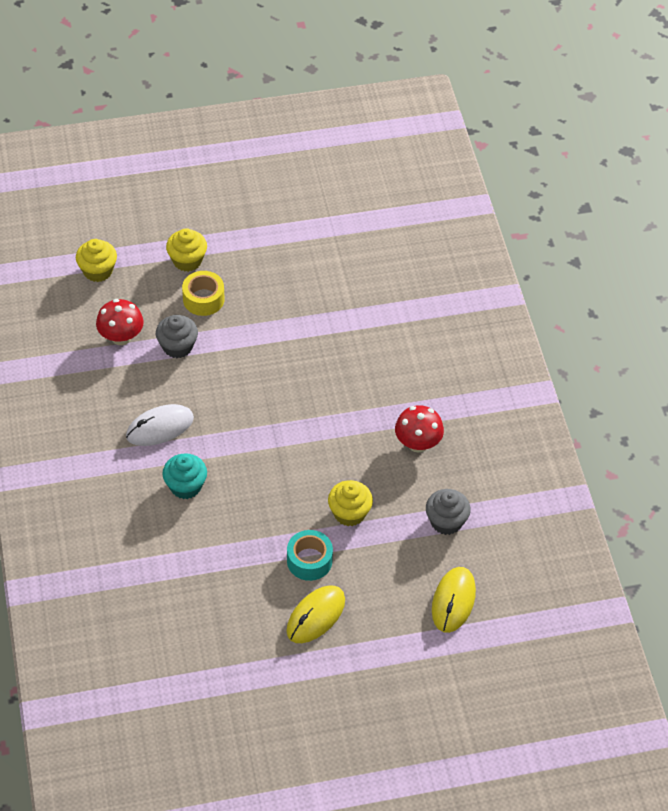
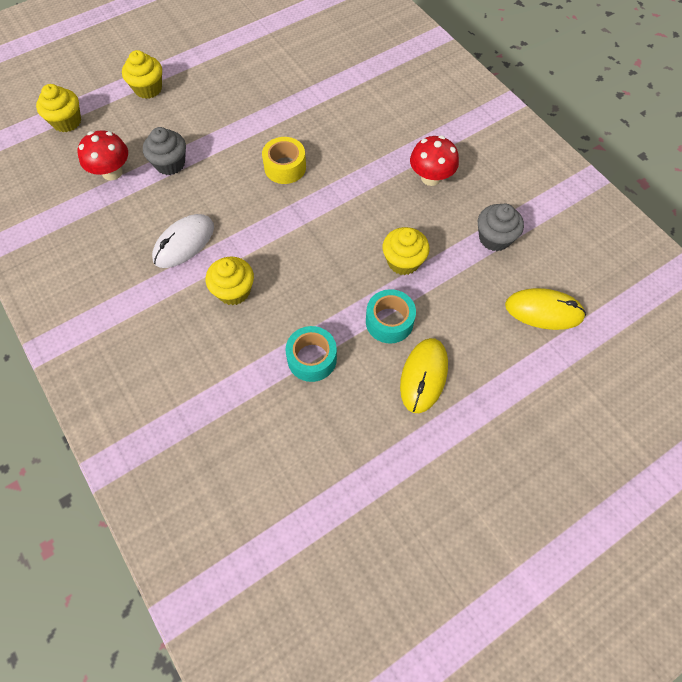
camera: 20 degrees left, 10 degrees up
(185, 486) = (234, 291): turquoise cupcake -> yellow cupcake
(203, 299) = (177, 116): yellow tape -> yellow tape (285, 167)
(227, 567) = (312, 358): none -> turquoise tape
(453, 601) = (543, 311): yellow mouse -> yellow mouse turned 75 degrees counterclockwise

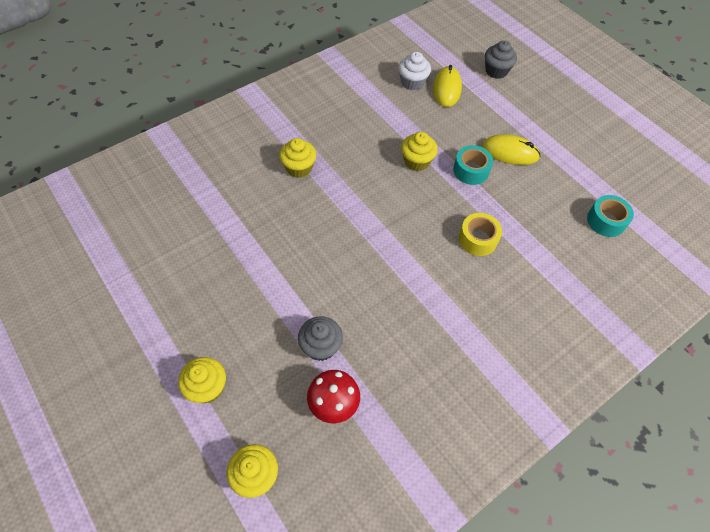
camera: 95 degrees left, 5 degrees down
(184, 243) = (417, 320): white mouse -> none
(234, 291) = (461, 274): yellow cupcake -> yellow cupcake (299, 168)
(285, 167) = (323, 245): yellow tape -> yellow tape (478, 239)
(312, 358) = (511, 216): turquoise tape -> turquoise tape (606, 221)
(431, 177) = (332, 143): red mushroom -> none
(494, 238) = (389, 109): grey cupcake -> grey cupcake (496, 71)
(550, 269) = (412, 82): none -> white cupcake

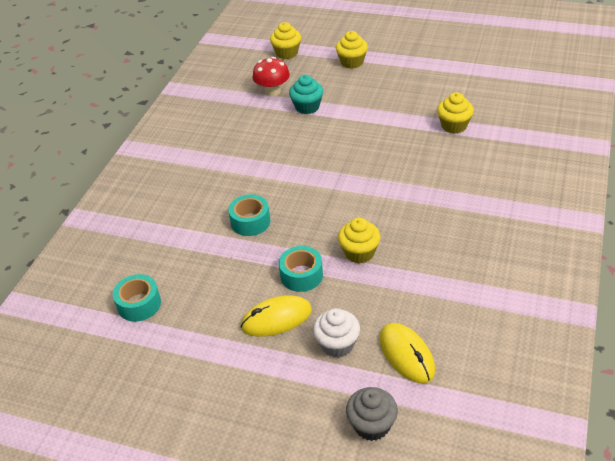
camera: 150 degrees right, 15 degrees down
(299, 168) = (452, 187): yellow cupcake -> yellow cupcake (454, 126)
(321, 346) = (307, 107): grey cupcake -> turquoise cupcake
(412, 82) = (451, 337): white cupcake -> white cupcake (337, 344)
(478, 239) = (250, 222): yellow tape -> turquoise tape

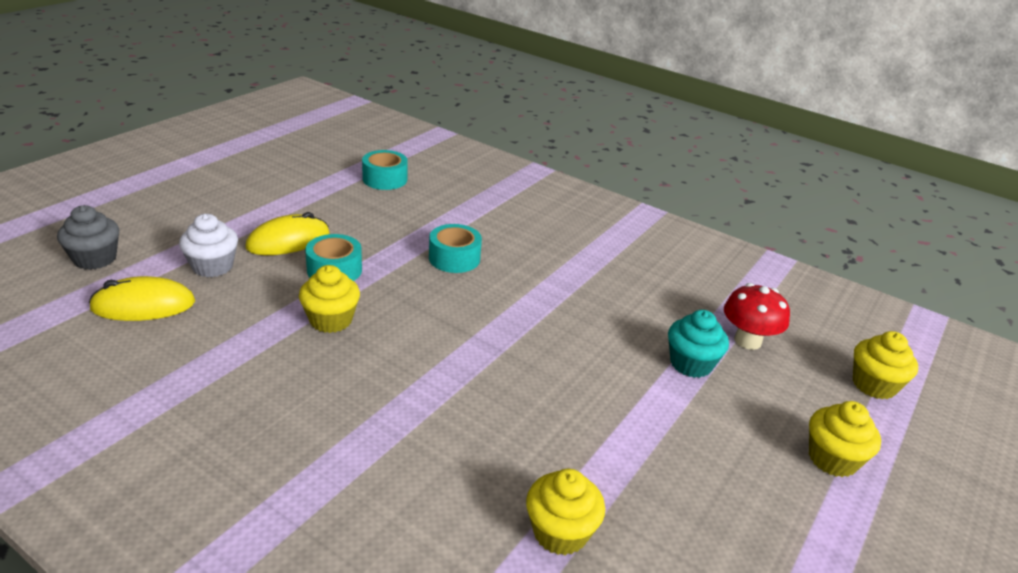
camera: 100 degrees right, 10 degrees down
(276, 319) = (288, 241): yellow mouse -> yellow mouse turned 60 degrees clockwise

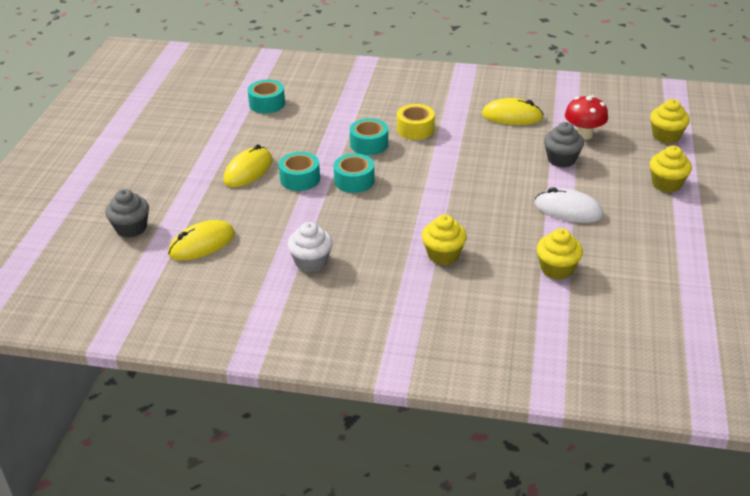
camera: 20 degrees left, 5 degrees up
(212, 266) = (217, 205): white cupcake -> white cupcake (311, 262)
(331, 320) = (330, 210): yellow cupcake -> yellow cupcake (443, 254)
(394, 295) = (354, 181): none -> turquoise tape
(526, 260) = (415, 129): none -> yellow tape
(648, 441) = (568, 210): none -> white mouse
(663, 285) = (512, 116): none -> yellow mouse
(691, 364) = (561, 159): turquoise cupcake -> grey cupcake

